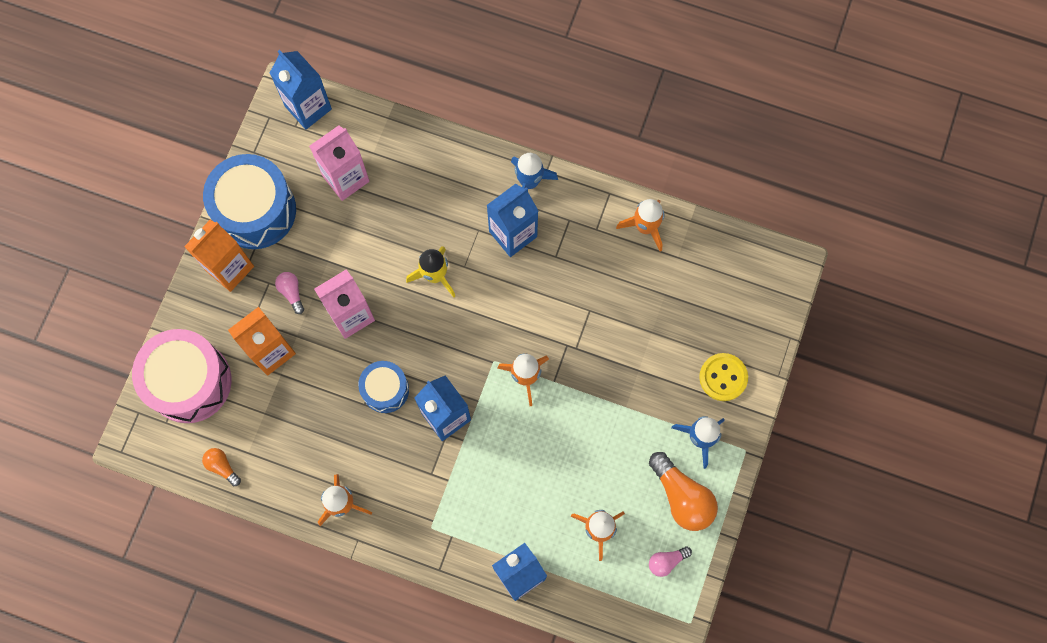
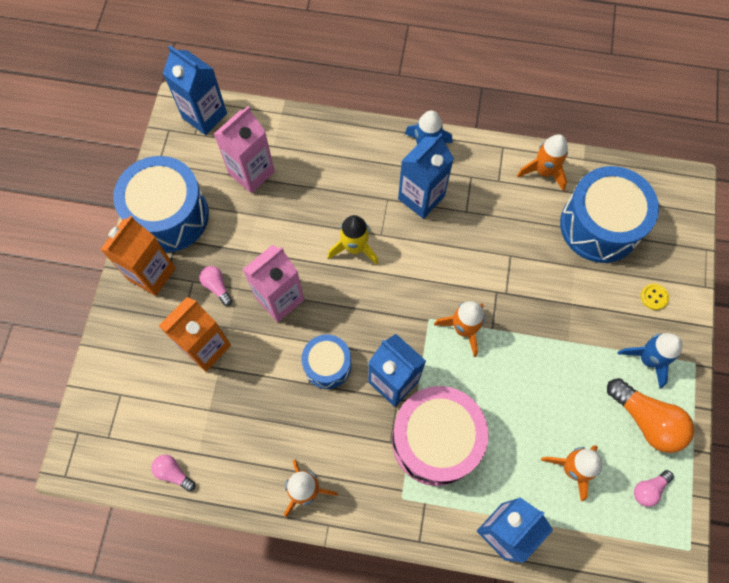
camera: 10 degrees left, 5 degrees down
(189, 382) = (127, 391): pink drum -> pink drum (435, 440)
(222, 466) = (173, 473): orange light bulb -> pink light bulb
(688, 294) = (599, 225): none -> blue drum
(723, 377) = (654, 297): yellow button -> yellow button, size x0.57

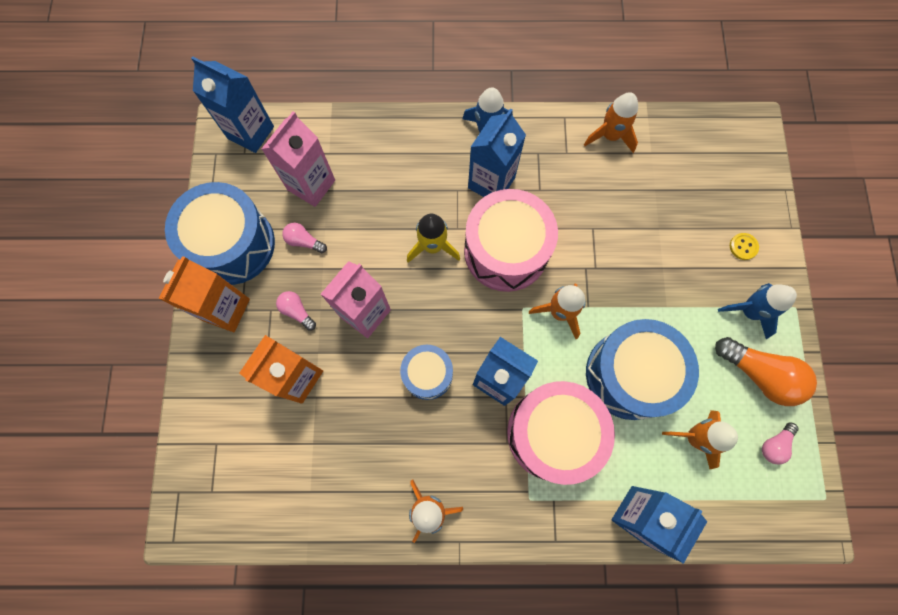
camera: 10 degrees left, 5 degrees up
(173, 473) = (288, 517): pink light bulb -> pink light bulb (304, 241)
(423, 263) = (506, 251): none -> pink drum
(599, 225) = (676, 182): blue drum -> blue drum (630, 374)

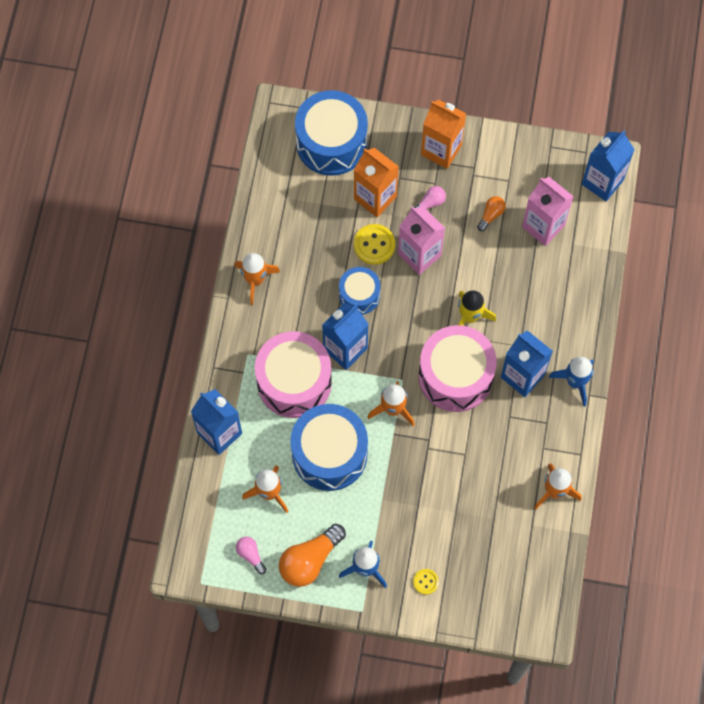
camera: 100 degrees right, 5 degrees down
(232, 244) = (497, 159): blue drum -> blue drum (331, 143)
(304, 241) = (491, 215): pink light bulb -> orange light bulb
(360, 368) = (374, 245): none -> yellow button

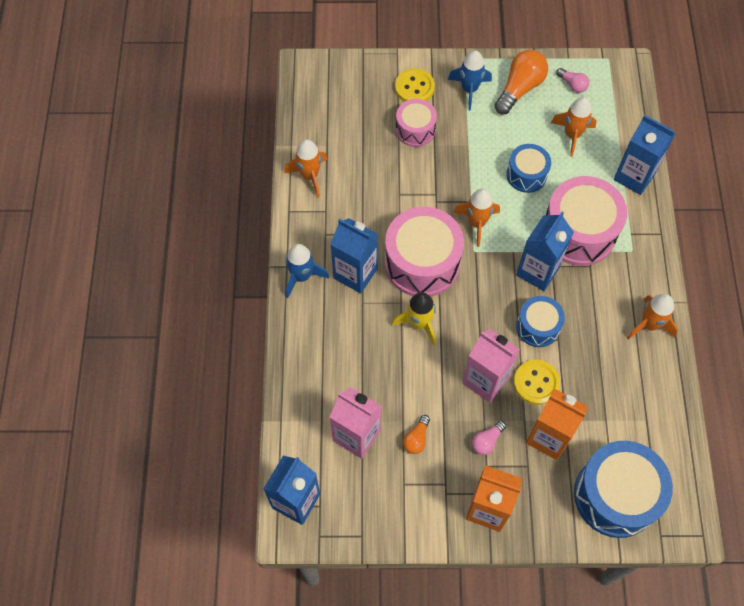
camera: 170 degrees right, 5 degrees down
(329, 454) = (526, 175): blue drum -> blue drum, size x0.56
(425, 582) = (414, 87): yellow button -> yellow button, size x1.75
(434, 527) = (415, 130): none -> pink drum

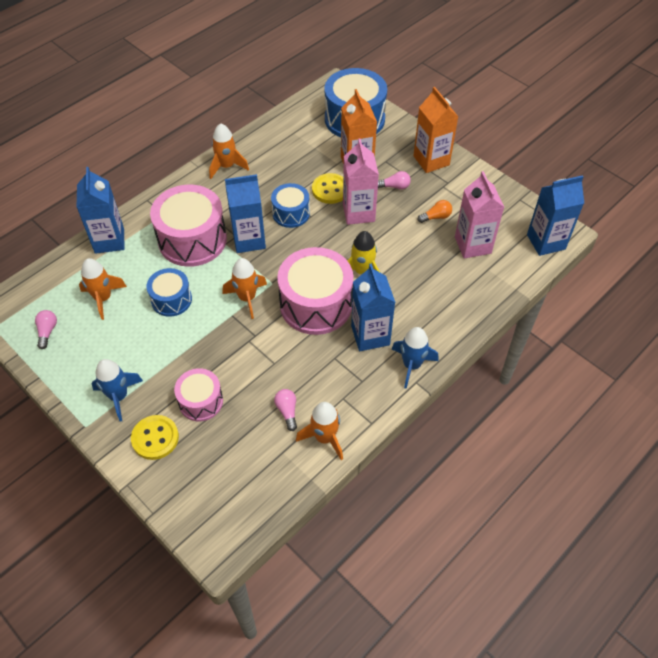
camera: 135 degrees left, 10 degrees down
(353, 171) = (287, 411): none -> pink light bulb
(520, 88) = (84, 363): orange light bulb -> none

